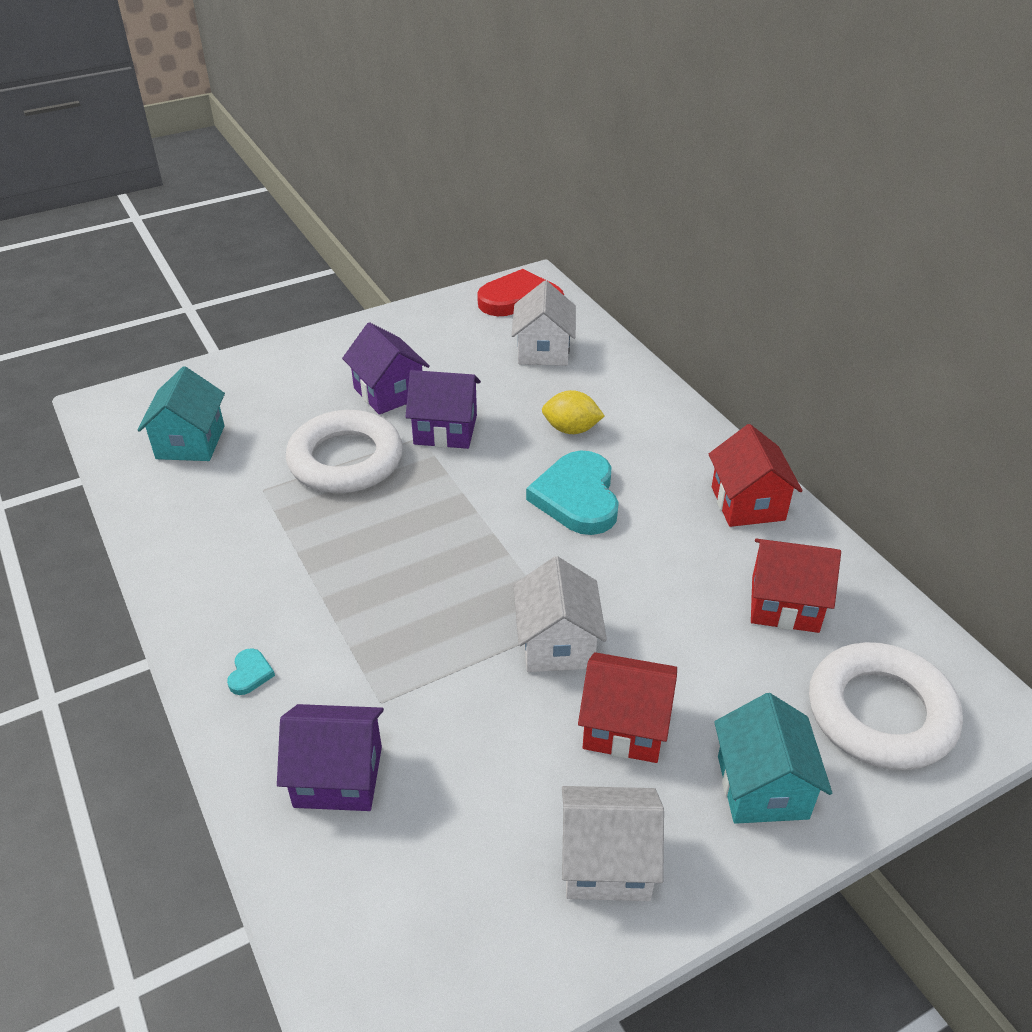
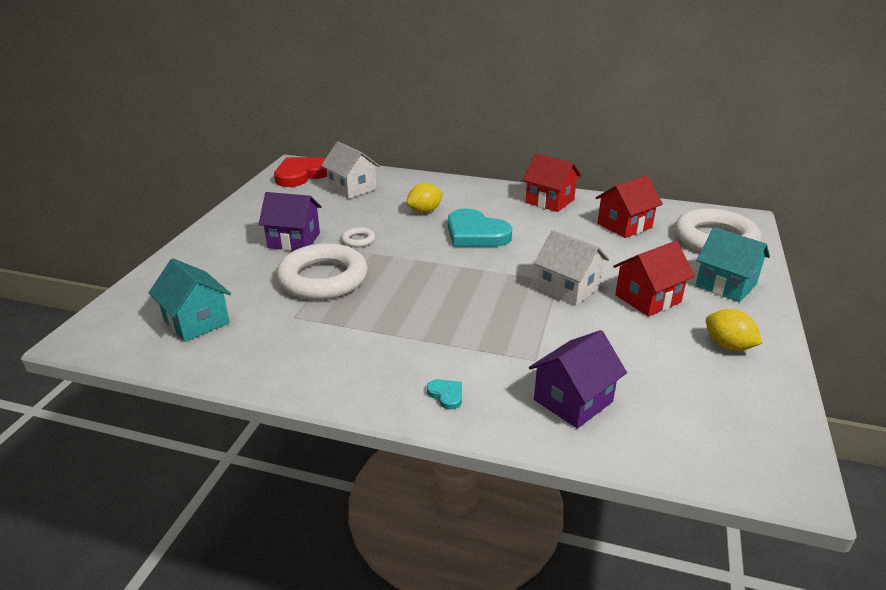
camera: 45 degrees left, 10 degrees down
(445, 430) = (358, 240): purple house -> white ring
(607, 862) = (728, 346): white house -> yellow lemon

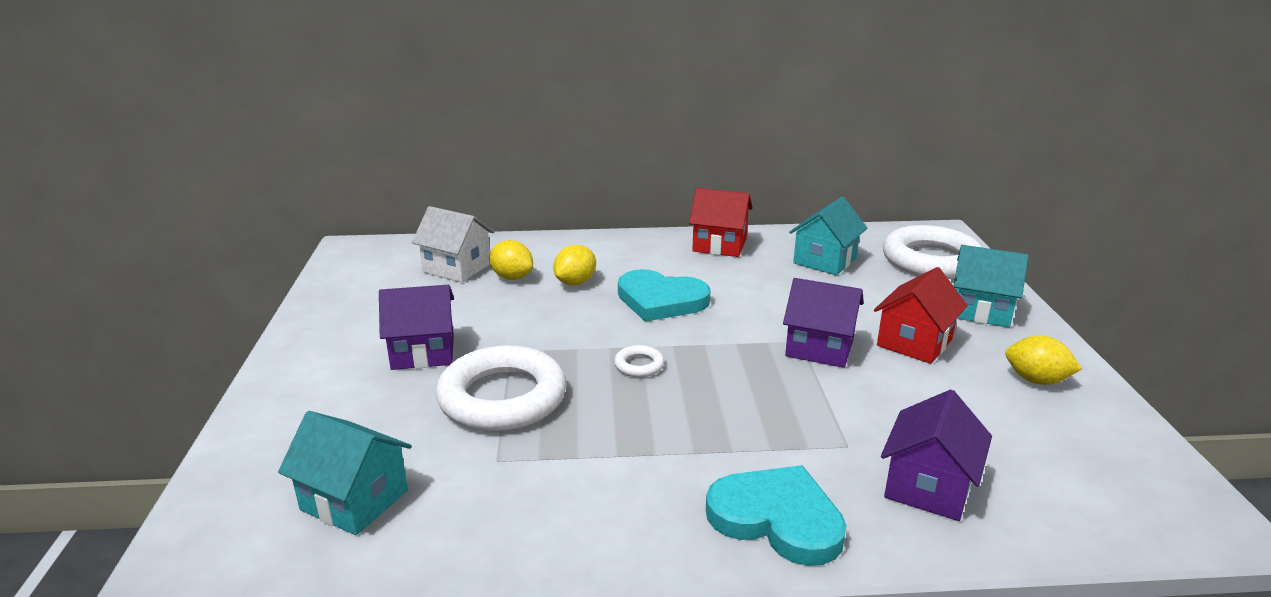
camera: 20 degrees left, 5 degrees down
(301, 174) = (371, 260): red heart -> none
(358, 240) = (514, 336): white ring -> white ring (639, 365)
(384, 200) = (512, 277): none -> yellow lemon
(446, 395) = (777, 519): turquoise heart -> turquoise heart, size x2.42
(568, 288) = (819, 348): white house -> purple house
(624, 225) = (825, 261): red house -> turquoise house

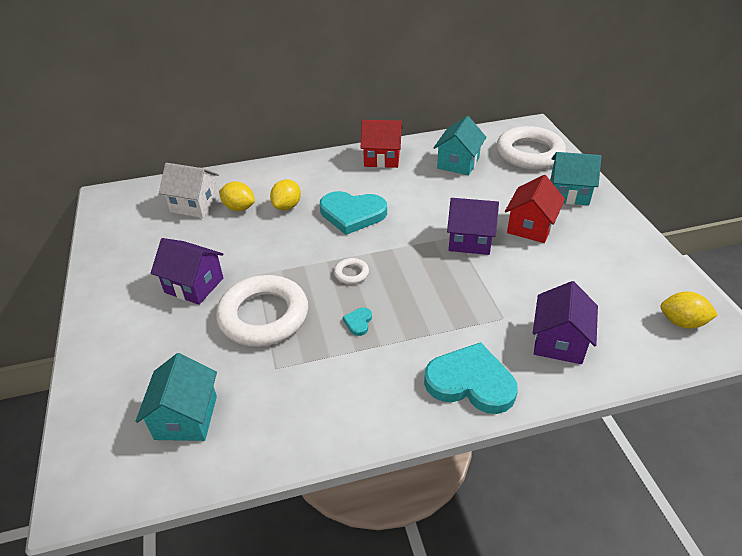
camera: 10 degrees left, 15 degrees up
(354, 500) = (186, 417): turquoise house -> turquoise house turned 75 degrees clockwise
(423, 352) = (194, 285): purple house -> purple house turned 45 degrees clockwise
(631, 422) = (358, 322): none -> turquoise heart
(1036, 380) = (612, 246): yellow lemon -> yellow lemon (682, 322)

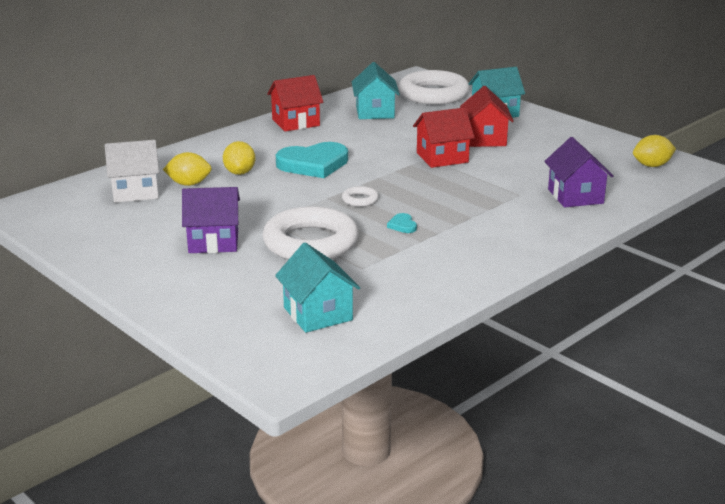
camera: 30 degrees left, 15 degrees down
(470, 240) = (442, 158): purple house -> red house
(470, 382) = (532, 233): turquoise heart -> none

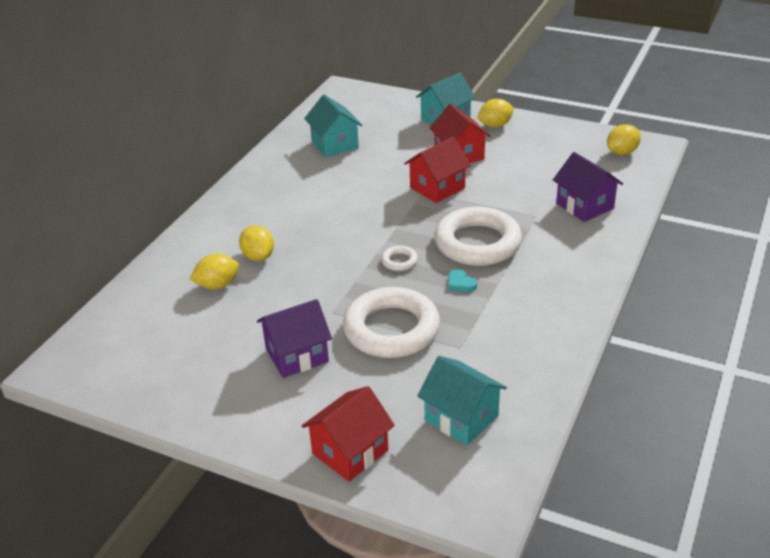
camera: 20 degrees left, 10 degrees up
(135, 192) = (169, 310): white house -> none
(295, 122) = (267, 176): red house -> red house (350, 452)
(313, 164) = (323, 226): turquoise heart -> none
(433, 94) = (374, 109): white ring -> white ring (477, 243)
(539, 124) = (495, 125): none -> yellow lemon

